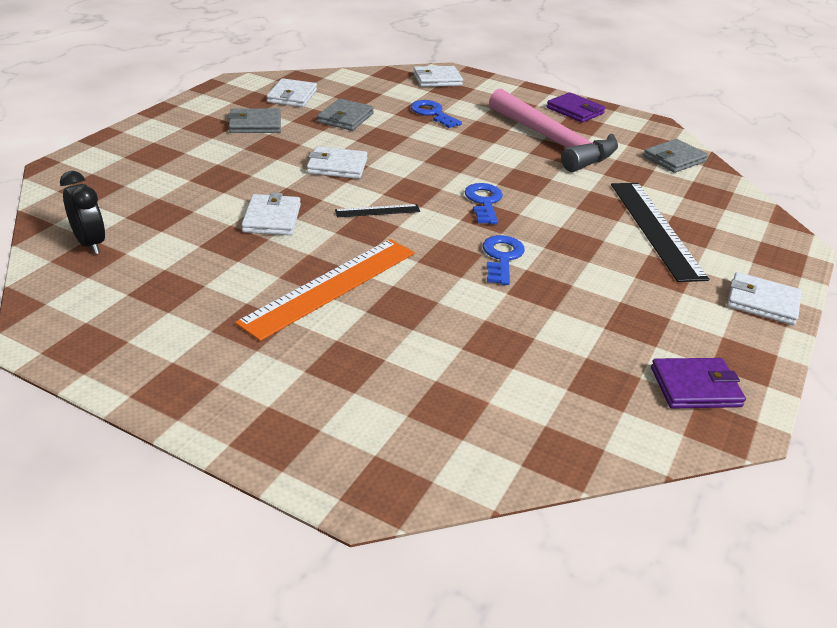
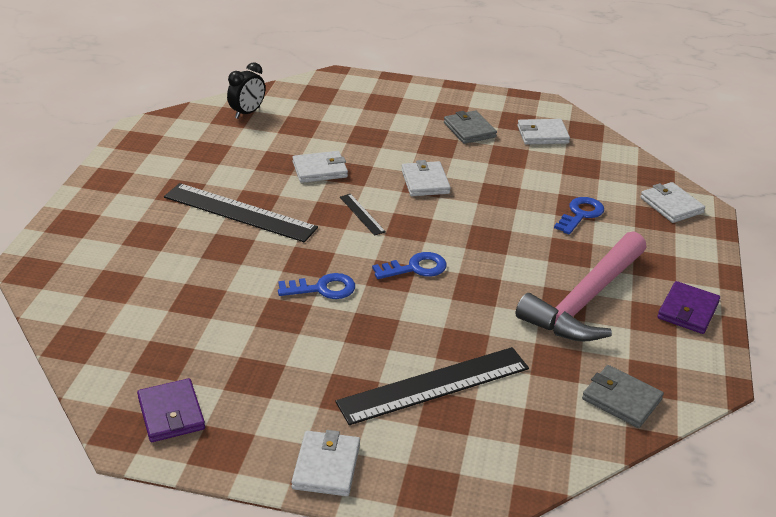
camera: 75 degrees right, 0 degrees up
(331, 286) = (239, 212): orange ruler -> black ruler
(345, 118) = (523, 169): grey wallet -> none

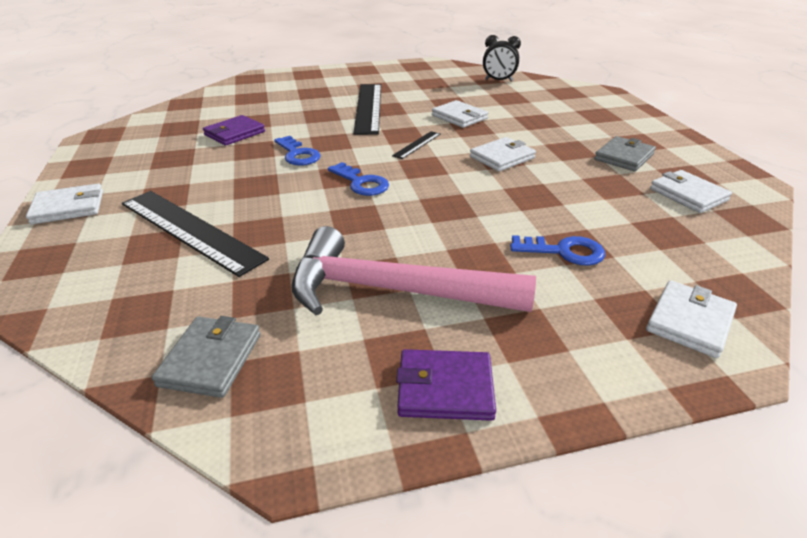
camera: 65 degrees right, 0 degrees up
(171, 413) = (122, 143): purple wallet -> purple wallet (235, 133)

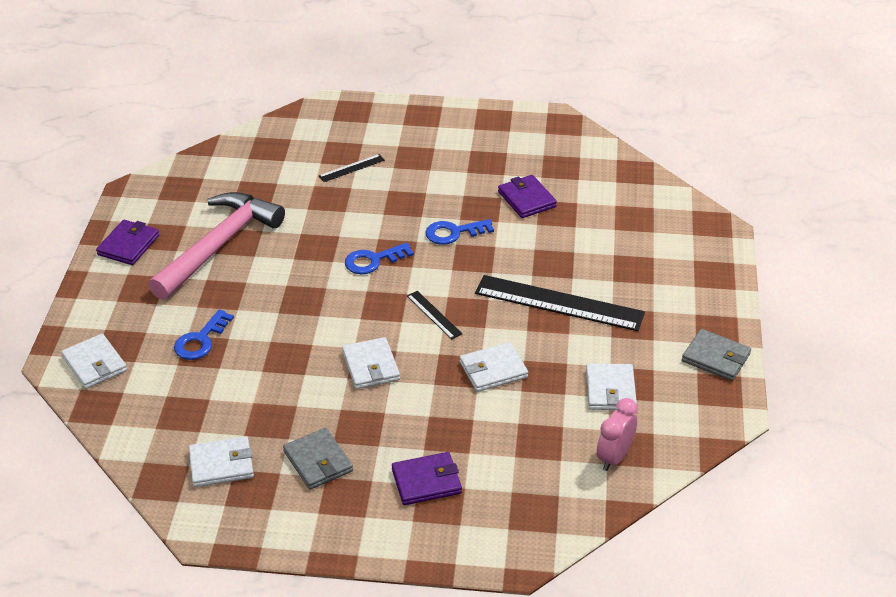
camera: 110 degrees right, 5 degrees up
(68, 207) = (420, 116): white wallet -> white wallet (610, 390)
(190, 230) = (351, 168): black ruler -> black ruler, size x0.46
(211, 359) = (210, 171): grey wallet -> grey wallet (716, 358)
(498, 80) = (614, 457): black clock -> pink clock
(587, 120) = (426, 481): none -> purple wallet

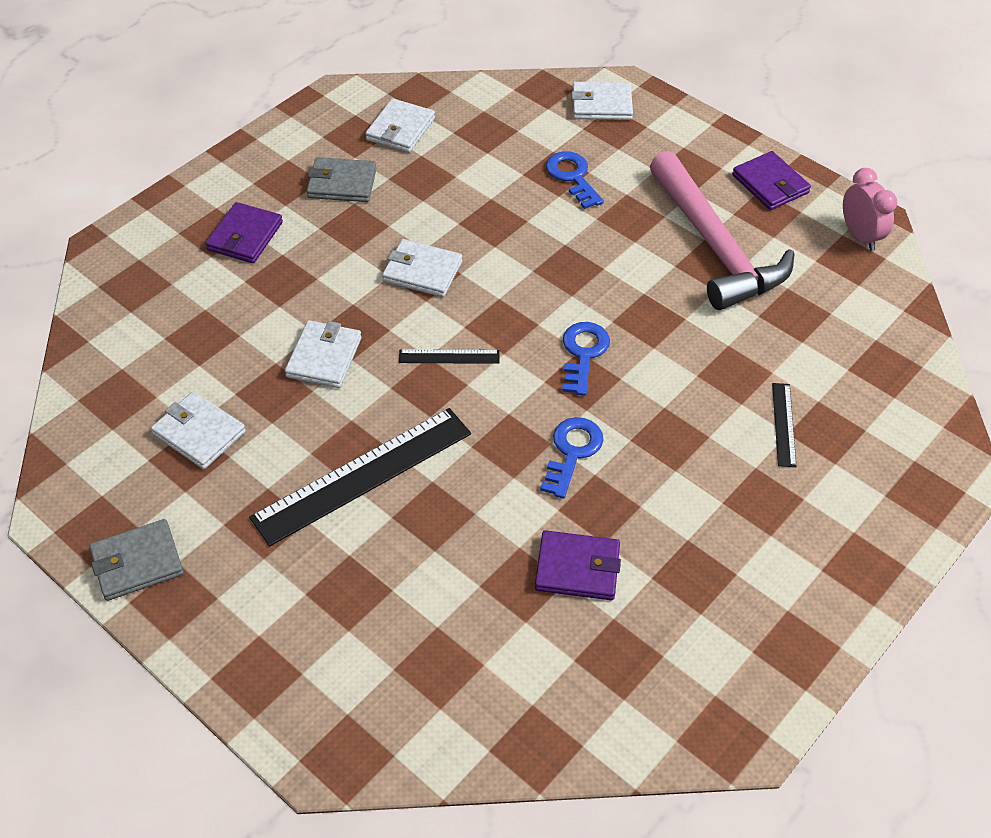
camera: 125 degrees right, 10 degrees up
(614, 457) = (121, 378): pink clock -> pink clock (860, 236)

